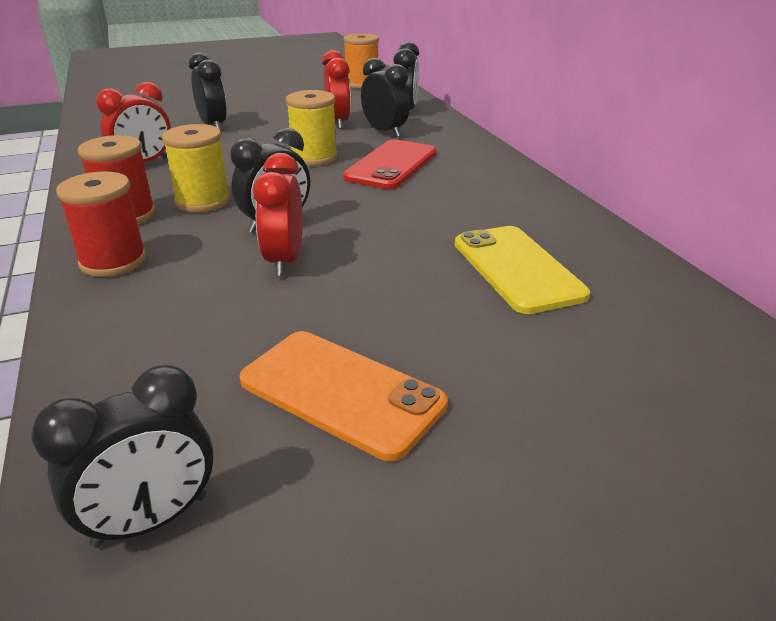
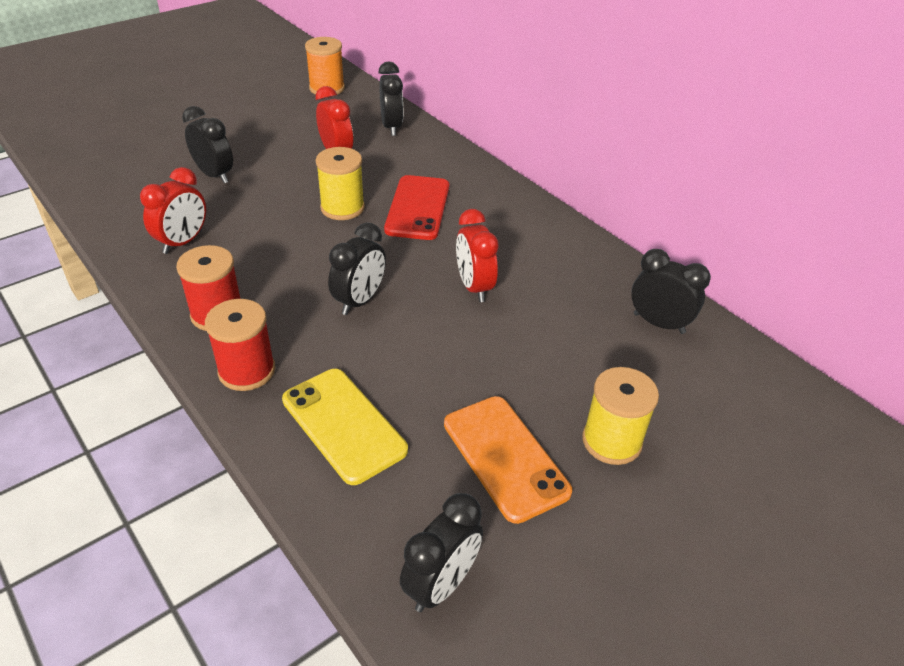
camera: 20 degrees left, 10 degrees up
(203, 201) = (276, 283): yellow spool -> yellow spool (611, 441)
(284, 261) = (392, 341): red clock -> red clock (474, 287)
(341, 392) = (505, 457): orange phone -> orange phone turned 45 degrees clockwise
(385, 132) = (388, 161): black clock -> black clock (659, 323)
(517, 269) = (572, 314): yellow phone -> yellow phone (343, 425)

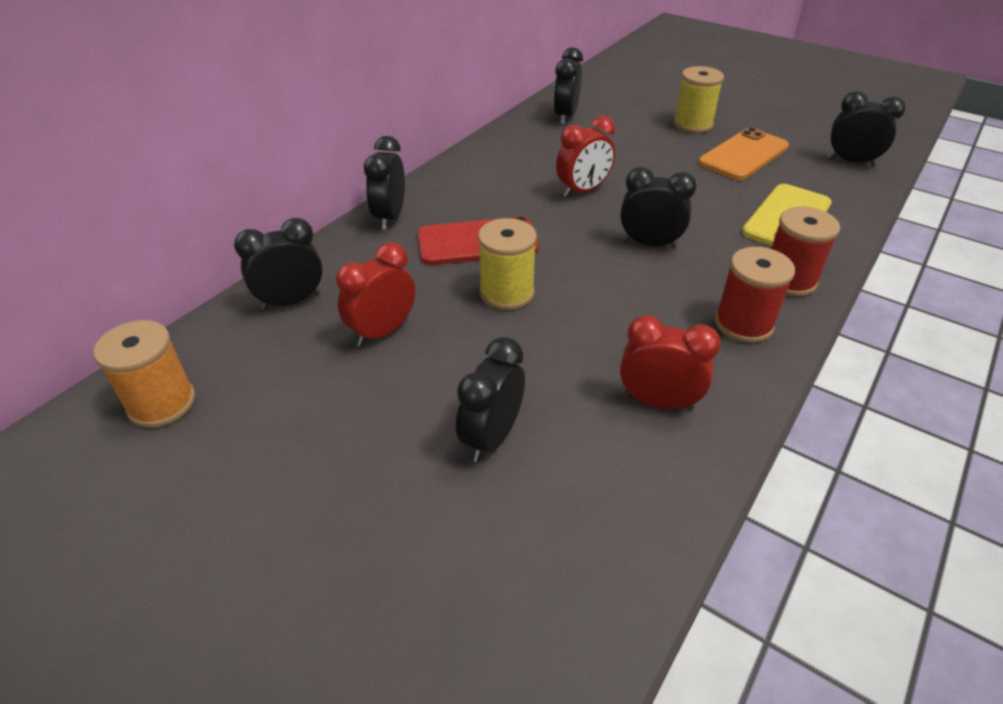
camera: 105 degrees left, 0 degrees up
(477, 174) = (390, 217): none -> black clock

